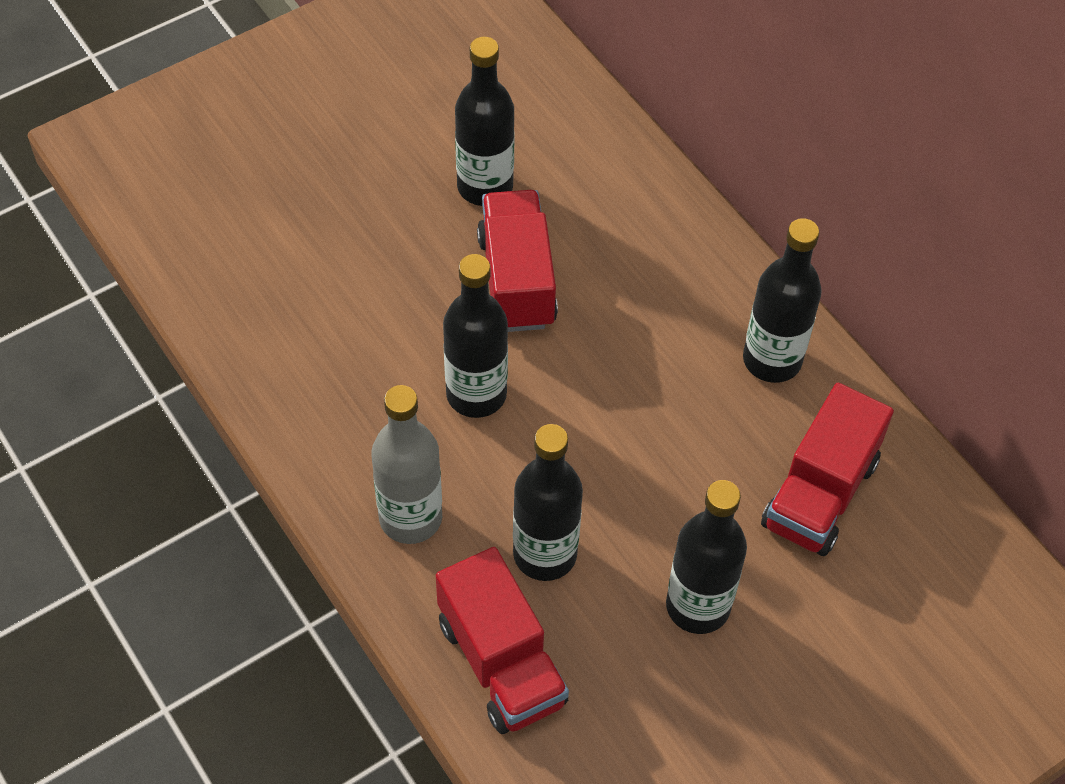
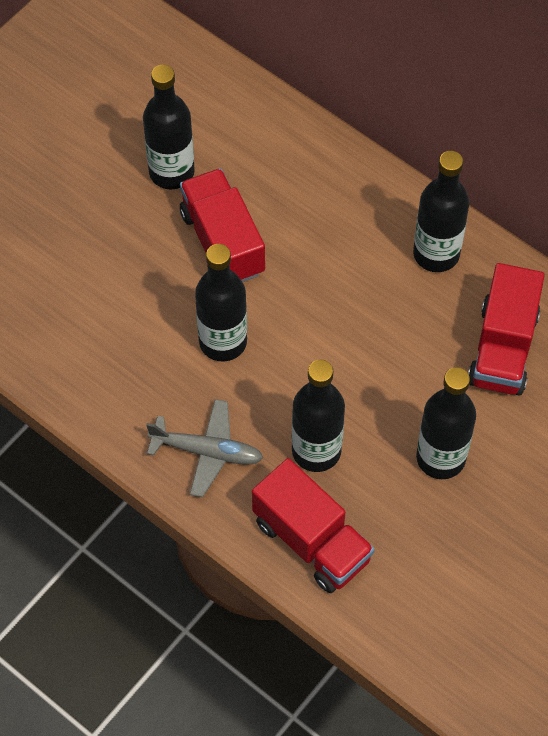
camera: 15 degrees left, 5 degrees up
(410, 518) = (207, 451): grey bottle -> grey plane

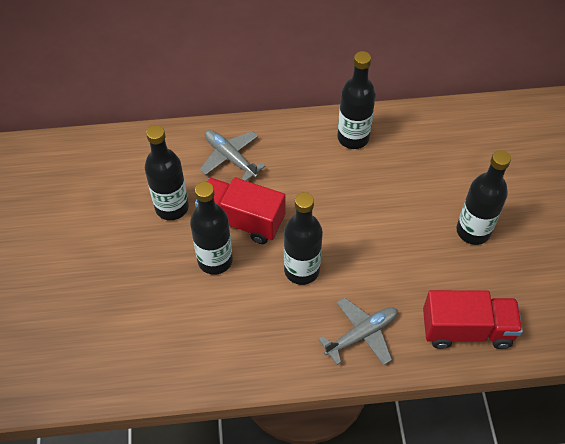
camera: 45 degrees left, 5 degrees down
(284, 168) = (230, 158): none -> grey plane
(316, 451) = (413, 282): black bottle -> black bottle (215, 260)
(503, 348) = (436, 155): red truck -> none

